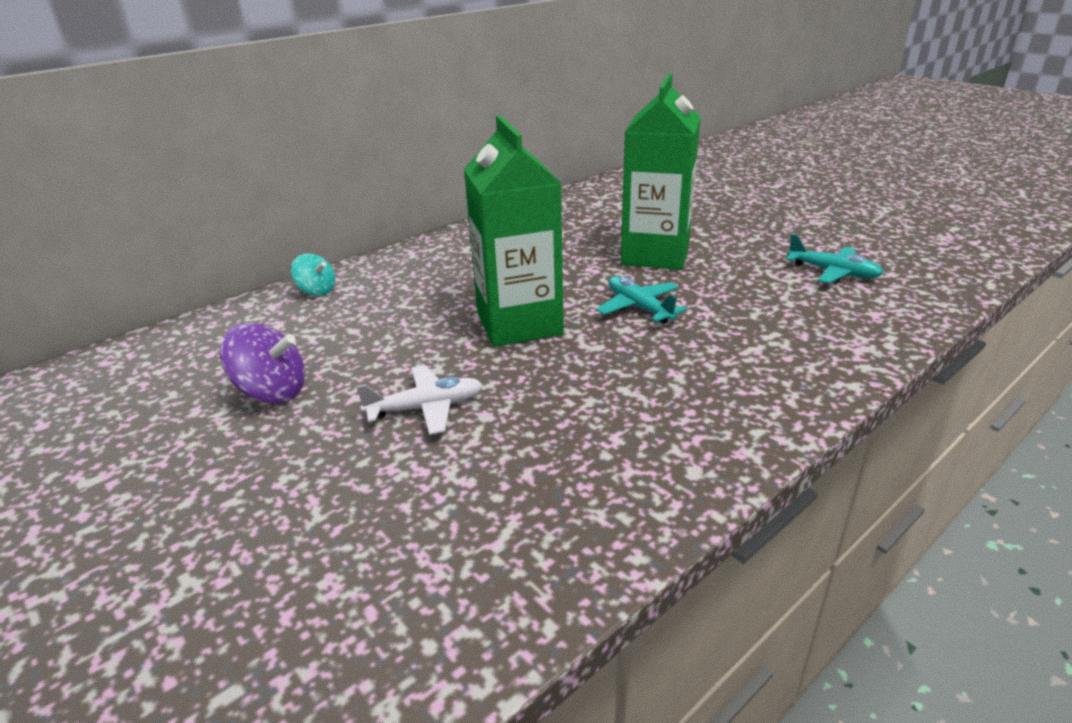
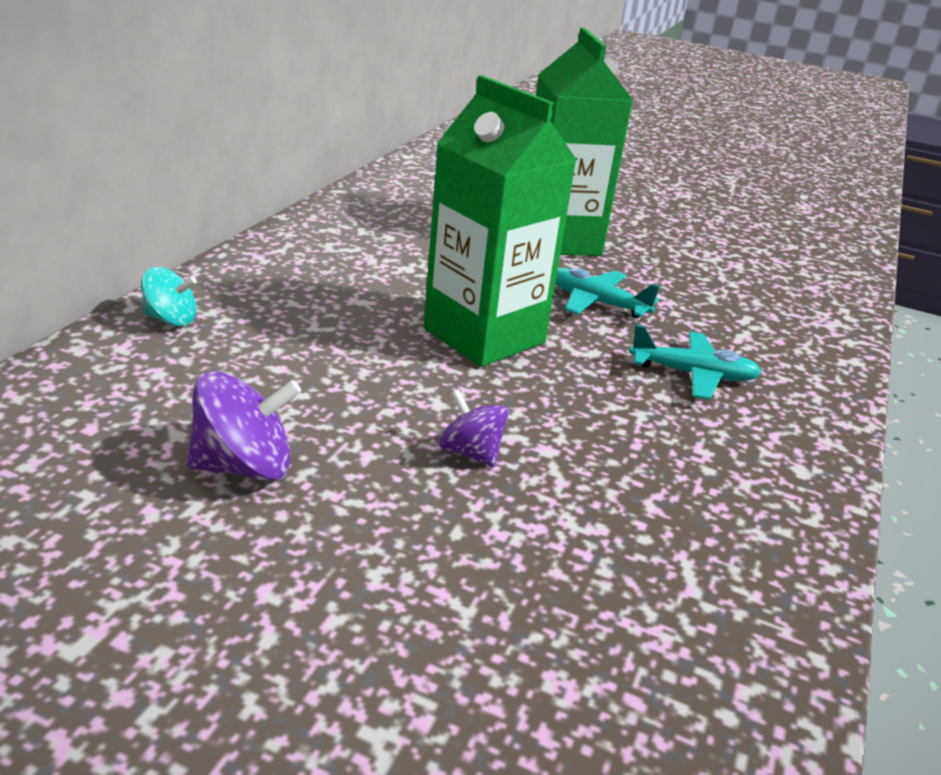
camera: 30 degrees left, 0 degrees up
(426, 408) = (471, 452): white plane -> purple spinning top
(833, 272) = (743, 248): turquoise plane -> turquoise plane (693, 374)

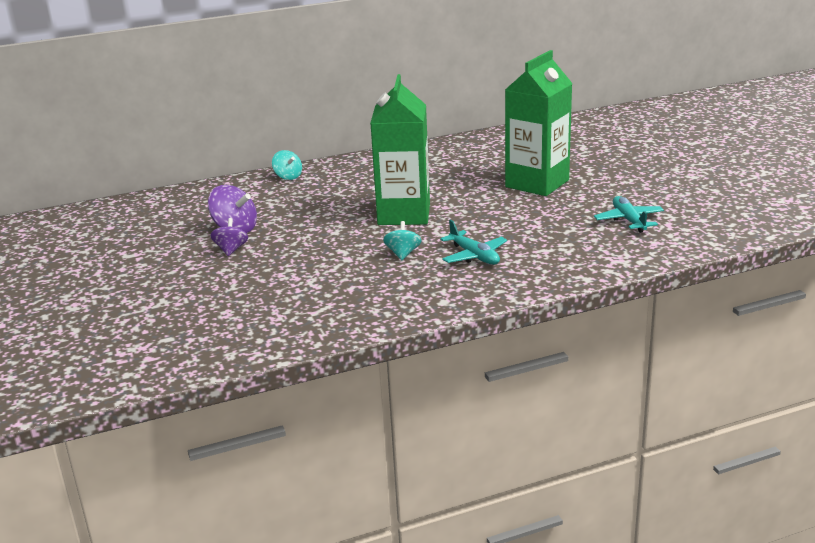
camera: 50 degrees right, 5 degrees down
(471, 452) = (316, 250): purple spinning top -> purple spinning top (231, 250)
(596, 302) = (492, 216): turquoise plane -> turquoise plane (629, 220)
(605, 407) = (403, 254): none -> turquoise spinning top

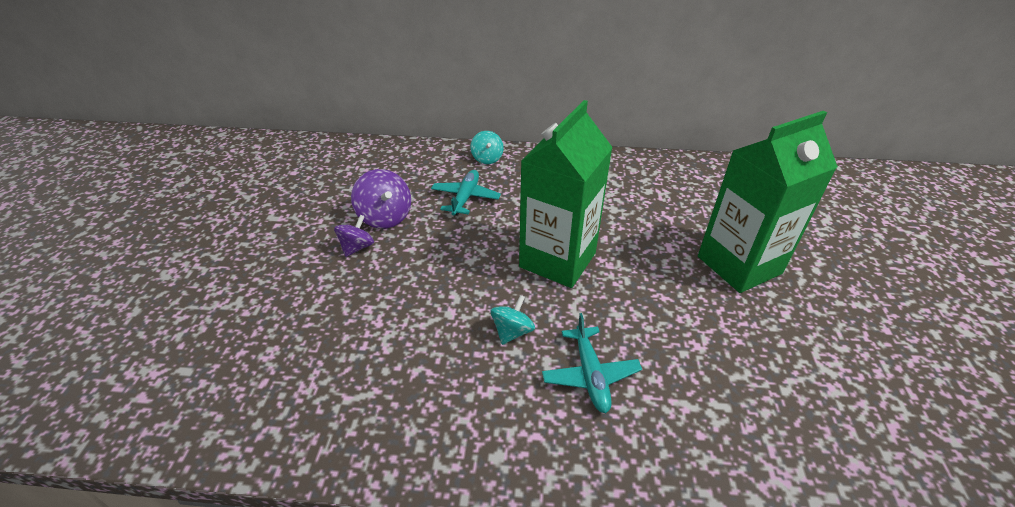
camera: 25 degrees right, 15 degrees up
(629, 220) = (834, 391): turquoise plane -> turquoise plane (465, 198)

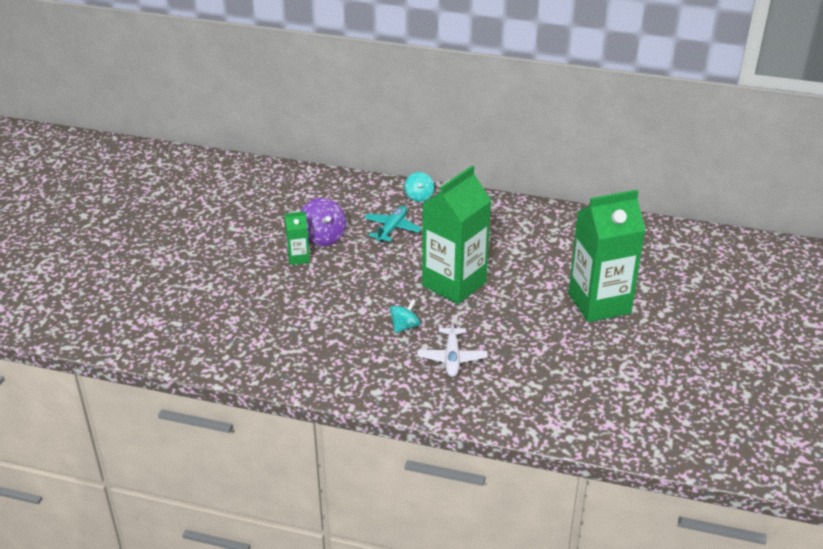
camera: 10 degrees right, 5 degrees down
(357, 247) = (298, 258): purple spinning top -> green carton
(590, 375) = (452, 358): turquoise plane -> white plane

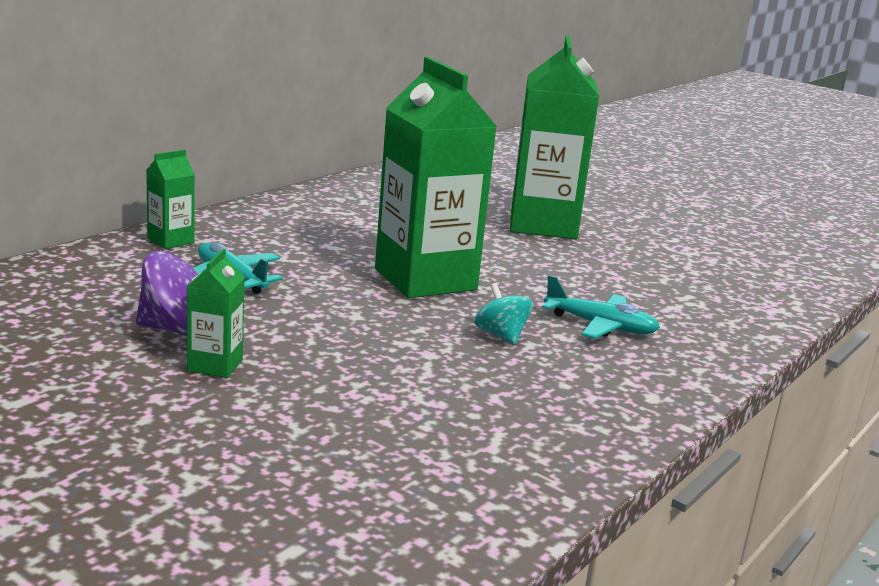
camera: 70 degrees left, 15 degrees down
(419, 196) = (170, 241): turquoise spinning top -> green carton
(452, 358) = (600, 326): white plane -> turquoise plane

